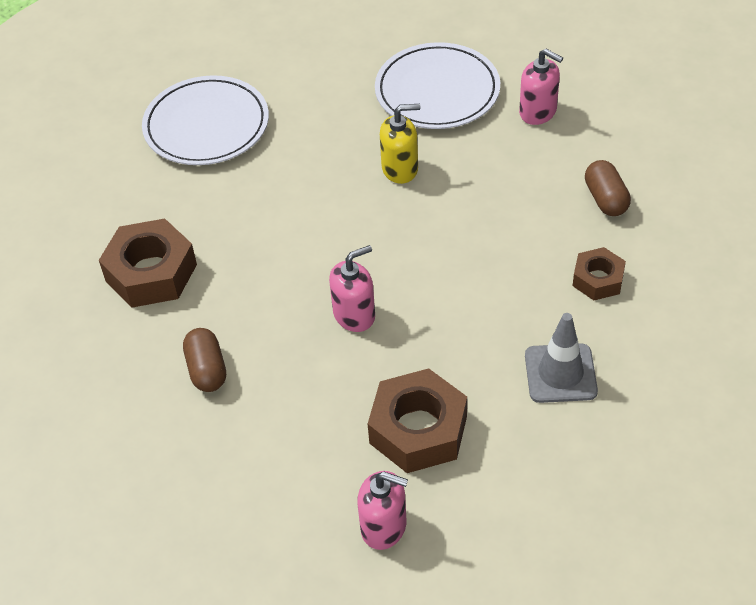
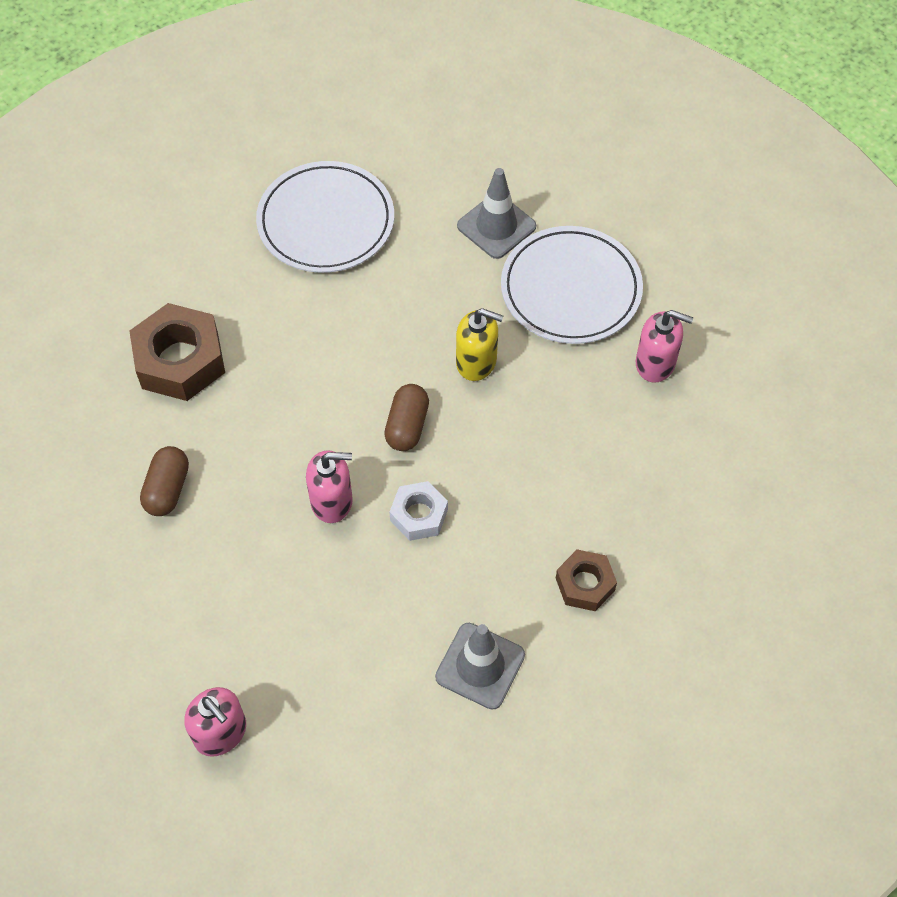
camera: 25 degrees right, 10 degrees up
(348, 74) = (496, 226): none -> grey traffic cone
(418, 429) = (312, 652): brown nut -> none
(433, 292) = (419, 515): none -> white nut
(538, 112) = (655, 363): pink soap dispenser -> pink soap dispenser turned 45 degrees counterclockwise
(605, 199) = (654, 498): brown capsule -> brown capsule (407, 426)

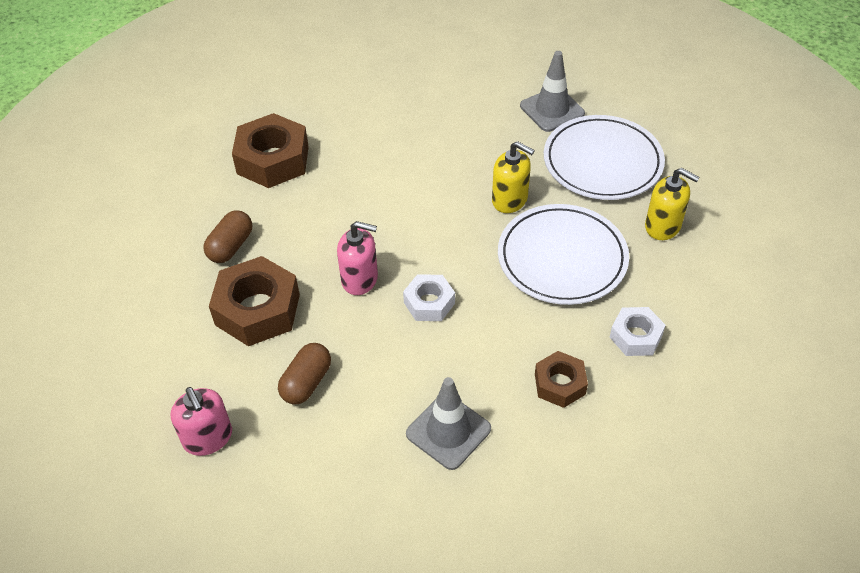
camera: 15 degrees right, 10 degrees down
(225, 565) = (257, 309): none -> brown nut
(326, 221) = (417, 86): white plate -> white plate (562, 258)
(407, 426) = (439, 236): brown capsule -> brown capsule (306, 382)
(653, 509) = (635, 336): none -> white nut
(655, 363) = (663, 226): pink soap dispenser -> yellow soap dispenser

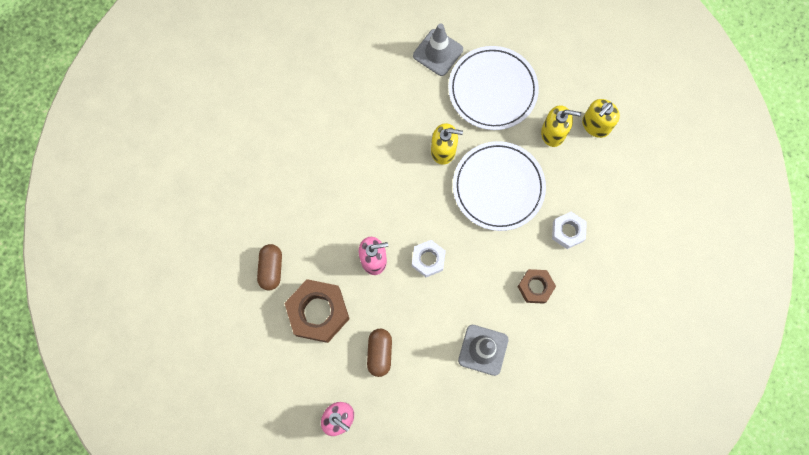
camera: 25 degrees left, 25 degrees up
(272, 160) = (258, 180): brown nut -> none
(725, 236) = (595, 125): none -> yellow soap dispenser

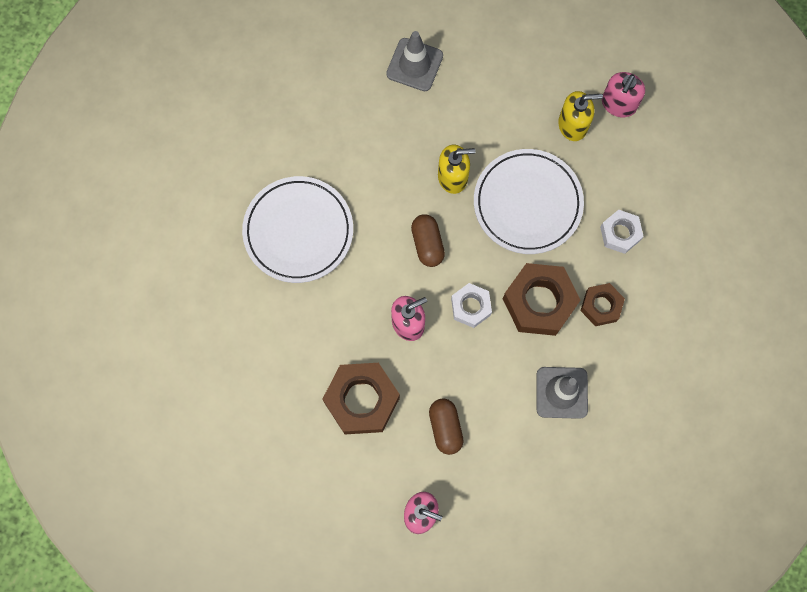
camera: 15 degrees left, 0 degrees up
(271, 269) = (293, 365): brown capsule -> brown capsule (427, 244)
(485, 270) = (539, 302): none -> brown nut
(492, 90) = (490, 92): white plate -> white plate (298, 231)
(595, 125) = (618, 104): yellow soap dispenser -> pink soap dispenser

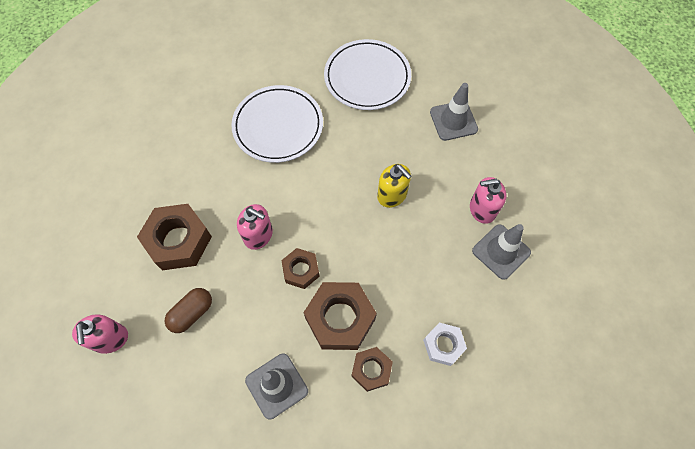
camera: 55 degrees right, 10 degrees down
(427, 244) = (328, 210): brown capsule -> none
(471, 307) = (301, 270): white nut -> brown nut
(527, 203) = (413, 259): white plate -> white plate (367, 77)
(573, 125) = (501, 251): yellow soap dispenser -> grey traffic cone
(618, 104) = (546, 274): pink soap dispenser -> pink soap dispenser (482, 209)

